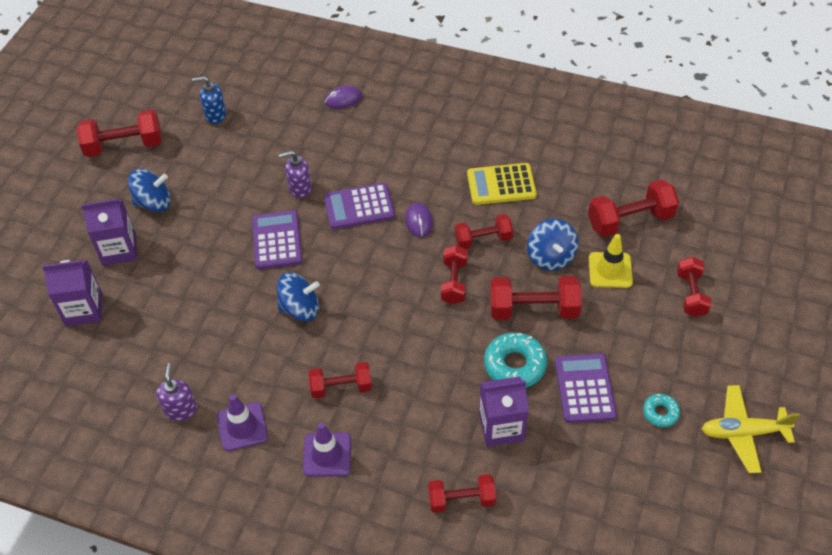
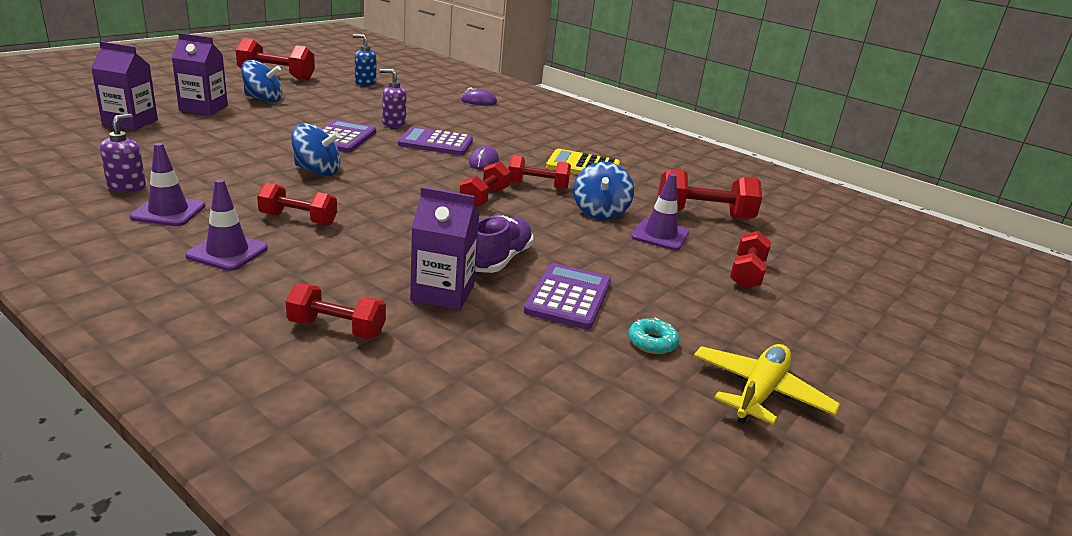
camera: 15 degrees right, 25 degrees down
(514, 365) = (499, 259): turquoise donut -> purple shoe
(533, 310) = (553, 234): red dumbbell -> none
(610, 270) = (660, 235): yellow traffic cone -> purple traffic cone
(743, 432) = (759, 392): yellow plane -> yellow plane turned 105 degrees clockwise

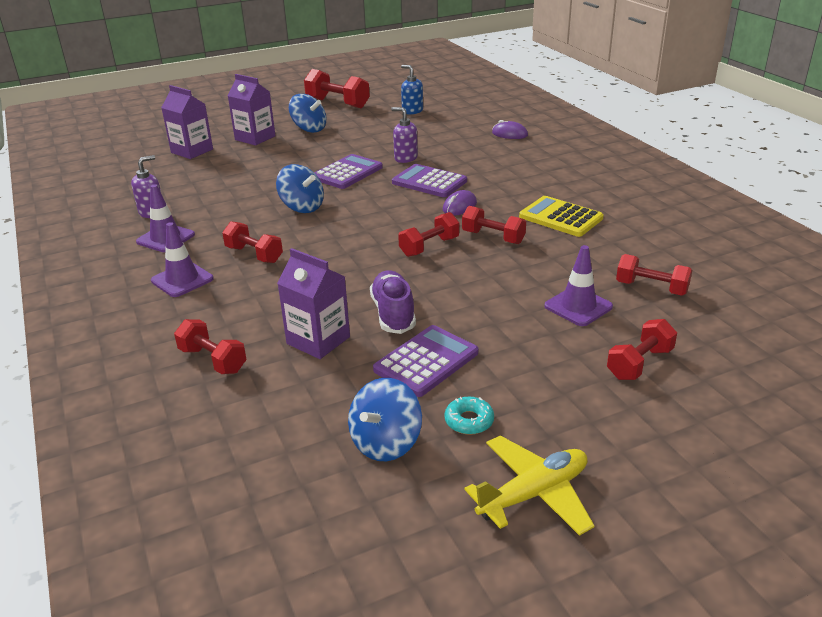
camera: 30 degrees right, 5 degrees up
(499, 259) = (393, 314): purple shoe -> purple shoe turned 60 degrees counterclockwise
(600, 212) = (535, 272): blue spinning top -> blue spinning top (386, 443)
(704, 215) = (651, 288): red dumbbell -> red dumbbell, size x0.66

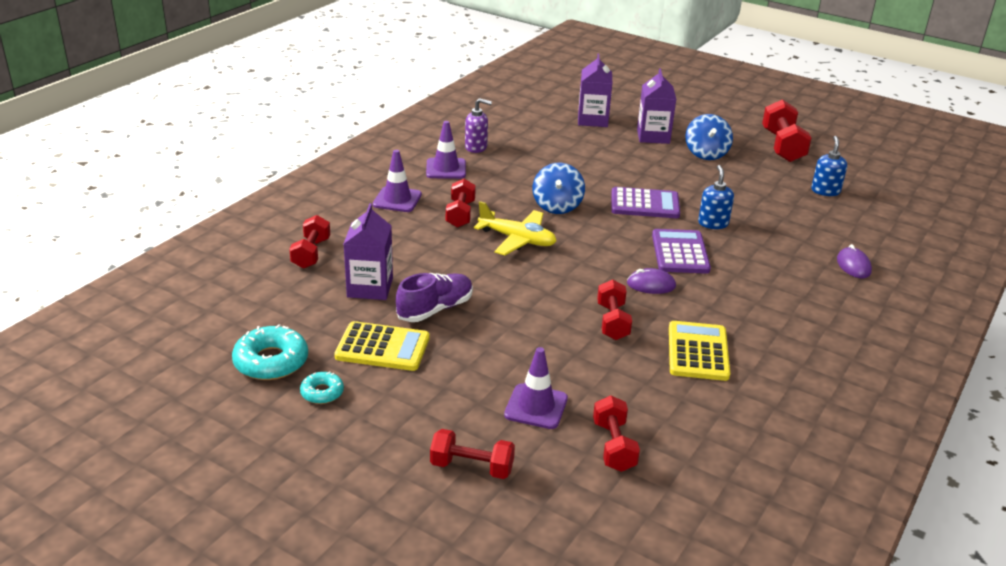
camera: 55 degrees right, 0 degrees up
(386, 443) = (271, 361): blue spinning top -> turquoise donut
(405, 158) = (713, 223): purple soap dispenser -> blue soap dispenser
(426, 361) = (382, 347): purple calculator -> yellow calculator
(429, 247) = (558, 292): red dumbbell -> none
(534, 494) = (257, 450): yellow plane -> yellow plane (517, 240)

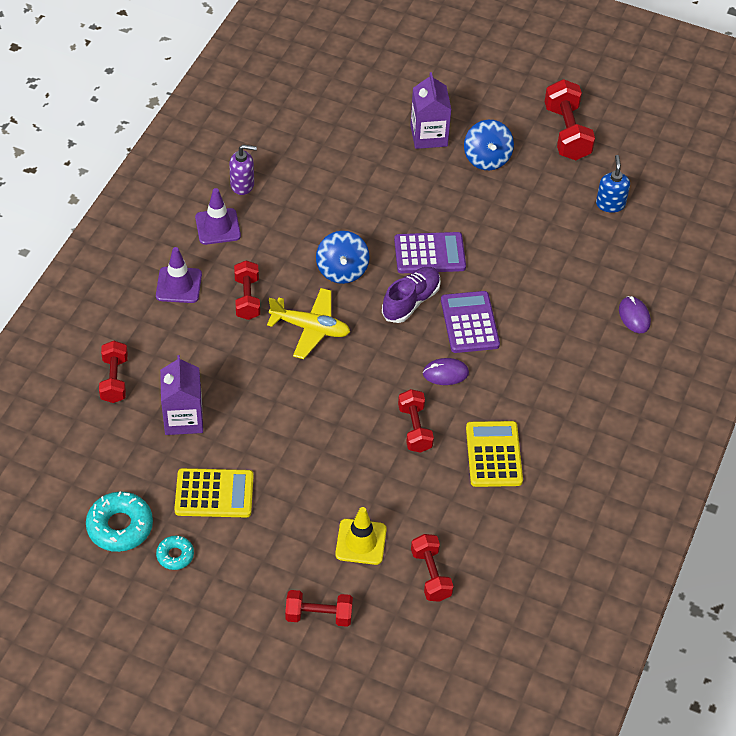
camera: 10 degrees left, 20 degrees up
(435, 309) = (251, 438): purple shoe -> purple shoe (411, 301)
(536, 407) = (361, 542): purple traffic cone -> yellow traffic cone
(592, 120) = (360, 115): purple carton -> none
(713, 223) = (499, 273): blue soap dispenser -> none

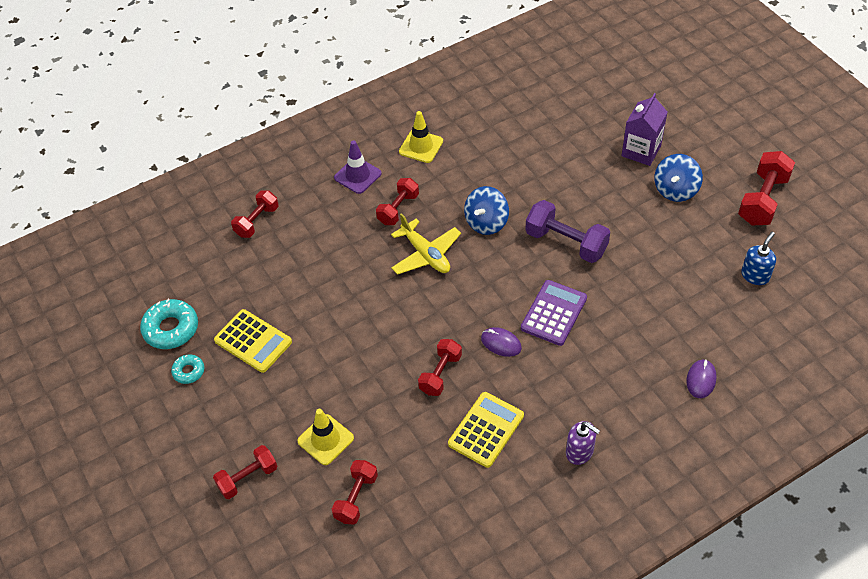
camera: 40 degrees right, 0 degrees up
(183, 418) = (279, 274): purple carton -> none
(218, 227) = (421, 146): purple traffic cone -> yellow traffic cone
(242, 185) = (464, 124): purple soap dispenser -> purple soap dispenser (579, 452)
(319, 615) = (247, 478): red dumbbell -> red dumbbell turned 75 degrees counterclockwise
(411, 301) = (520, 273): purple shoe -> none
(429, 254) = (566, 243): purple calculator -> purple dumbbell

